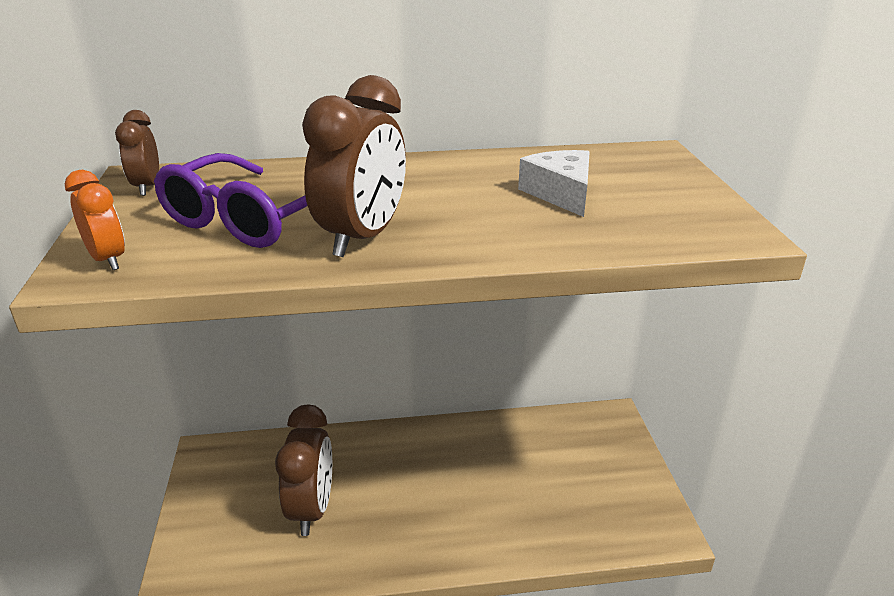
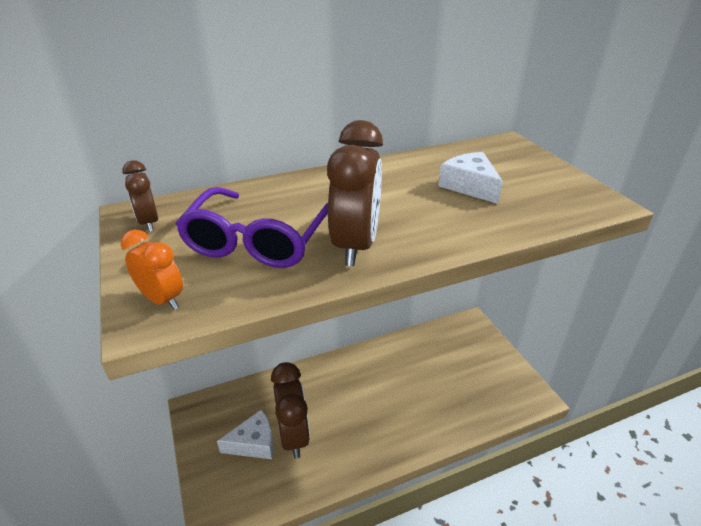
camera: 15 degrees left, 5 degrees up
(259, 507) = (254, 443): none -> white cheese

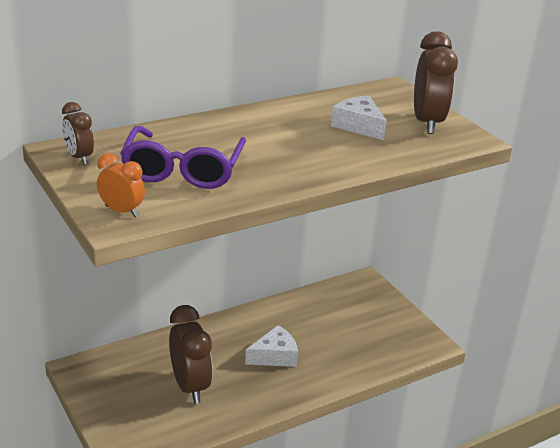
camera: 10 degrees left, 5 degrees down
(254, 443) = (149, 394): white cheese -> white cheese (274, 356)
(356, 246) = (267, 173): brown clock -> brown clock (427, 123)

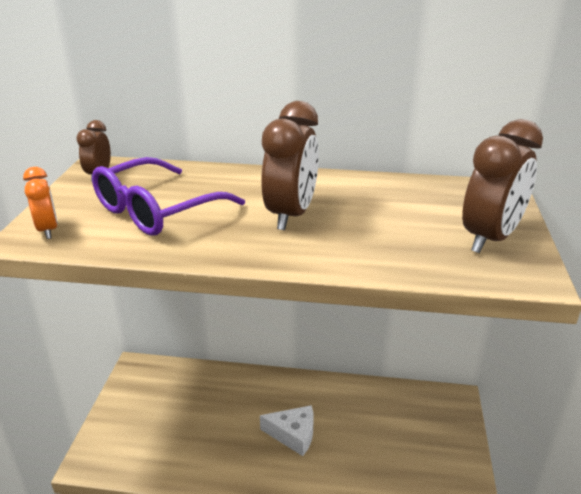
camera: 40 degrees right, 0 degrees up
(190, 386) = (196, 426): brown clock -> brown clock (291, 215)
(358, 126) = (397, 219): white cheese -> none

